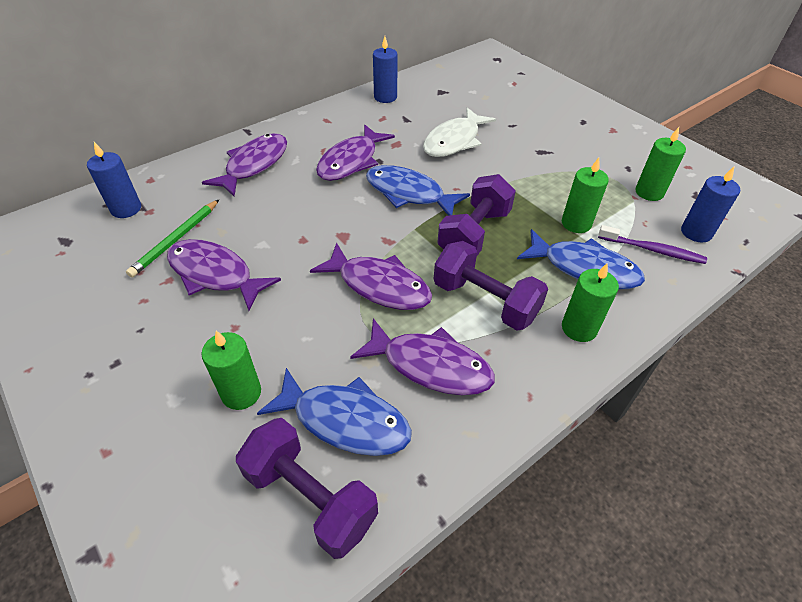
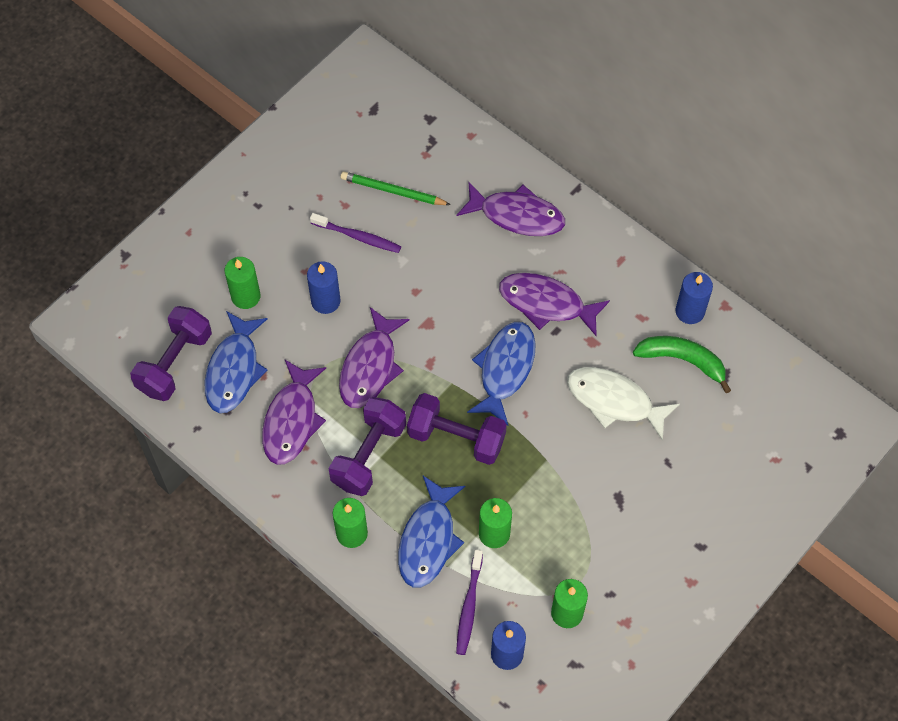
camera: 80 degrees right, 15 degrees up
(126, 209) = (424, 135): blue candle -> blue candle (325, 301)
(215, 274) = (358, 237): purple fish -> purple toothbrush
(426, 106) = (683, 360): none -> green banana

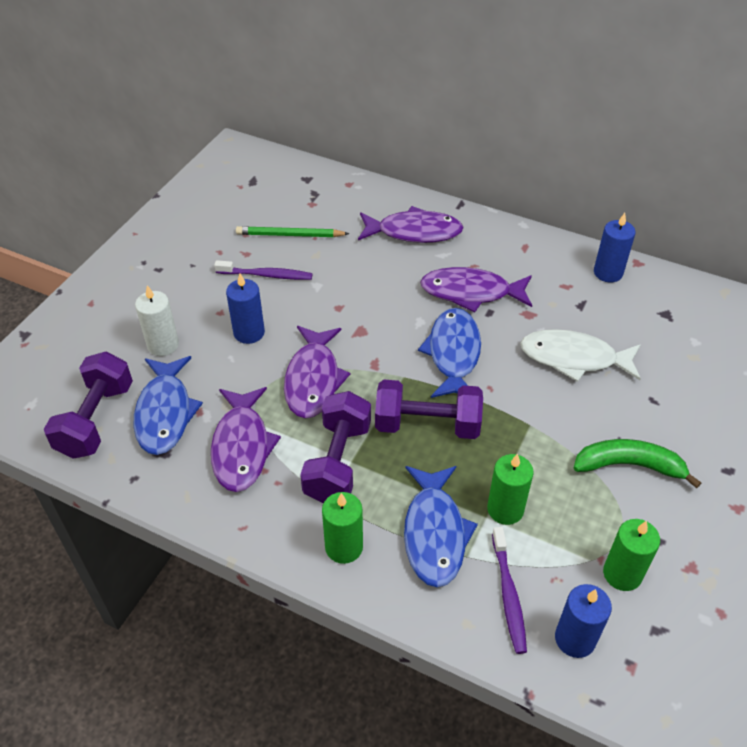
camera: 15 degrees left, 15 degrees down
(246, 296) = (163, 345): green candle -> white candle
(683, 360) = (622, 312): green banana -> green banana (629, 465)

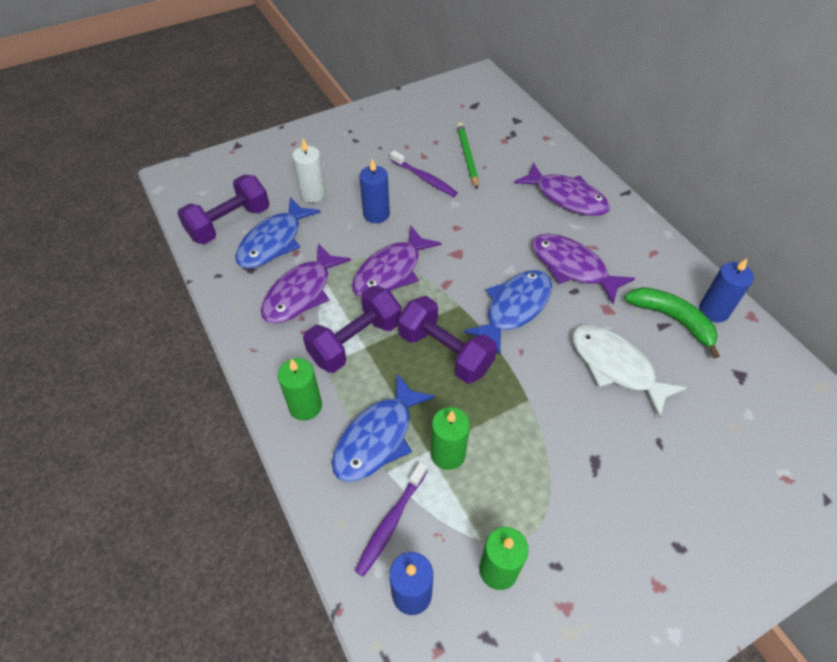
camera: 35 degrees right, 5 degrees up
(290, 235) = (467, 157): green pencil -> green pencil turned 45 degrees clockwise
(629, 465) = (586, 484): green banana -> green banana (672, 320)

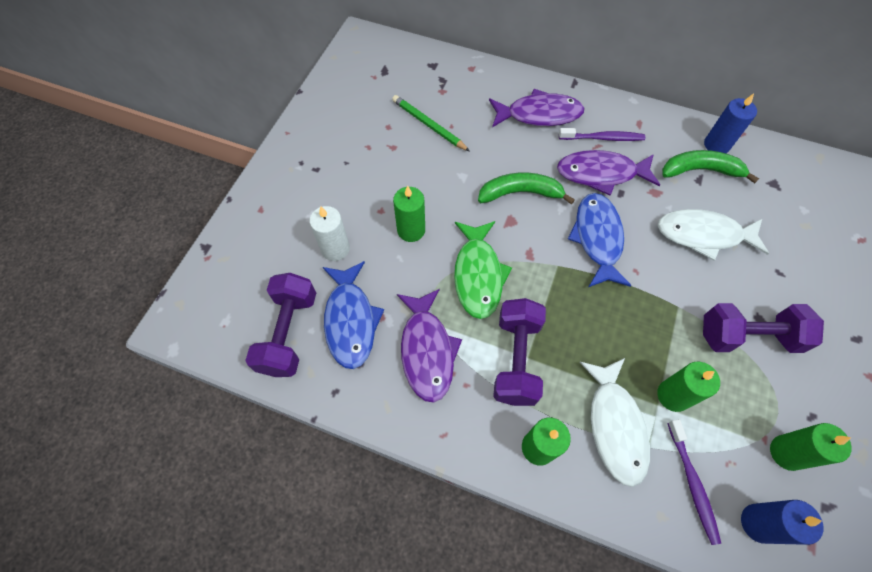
camera: 40 degrees left, 10 degrees up
(376, 214) = (411, 230): blue candle -> green candle
(377, 437) = (616, 426): blue fish -> white fish
(391, 271) = (478, 275): purple fish -> green fish
(424, 178) = (415, 168): purple toothbrush -> purple toothbrush (603, 138)
(445, 352) = (588, 314): purple dumbbell -> purple dumbbell (747, 336)
(487, 240) = (520, 193): none -> green banana

